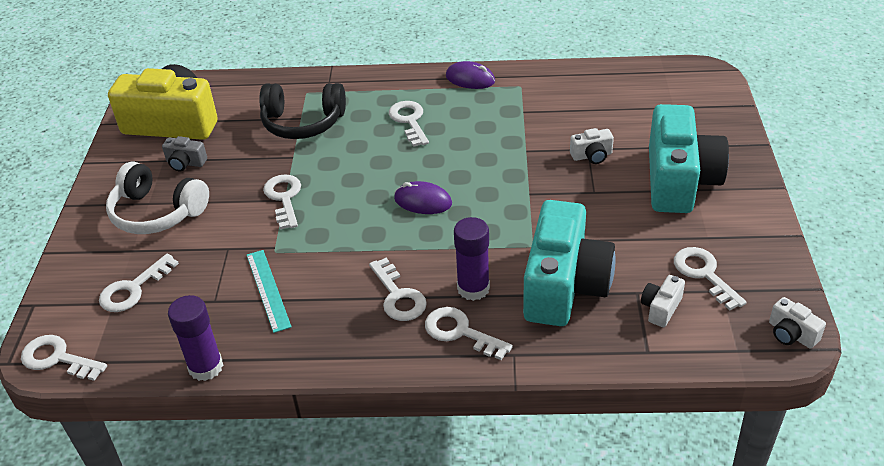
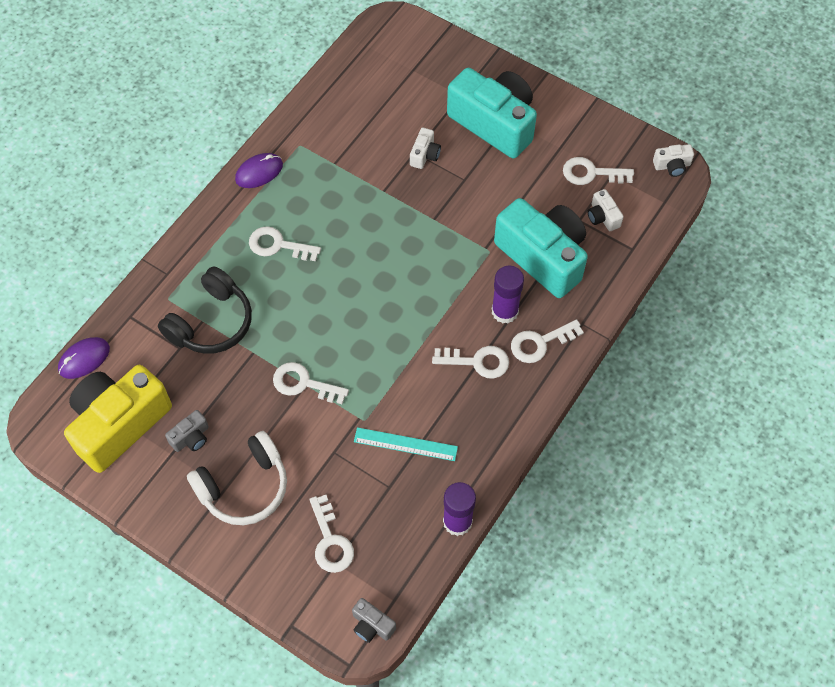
camera: 60 degrees left, 20 degrees up
(57, 358) = (372, 625): white key -> grey camera
(423, 201) = (387, 291): purple mouse -> purple mouse (84, 359)

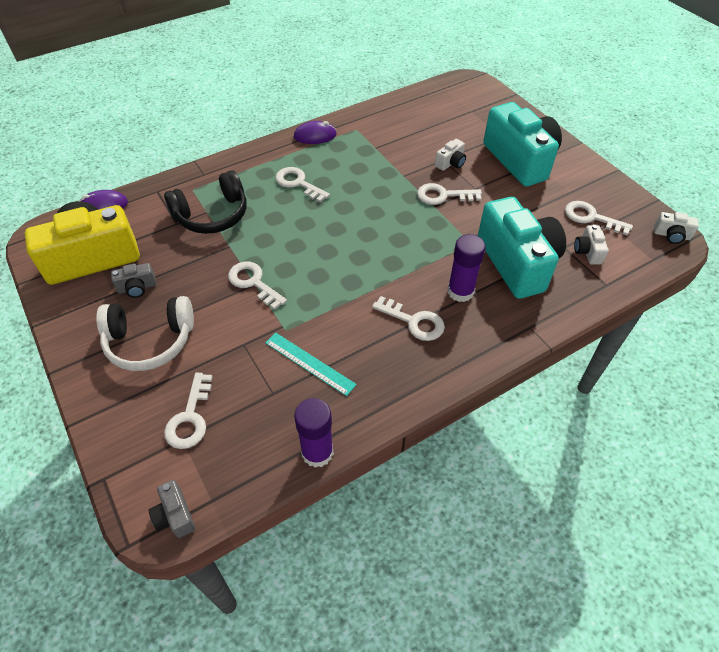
camera: 25 degrees right, 10 degrees down
(540, 343) = (481, 328): white key -> white key (443, 195)

